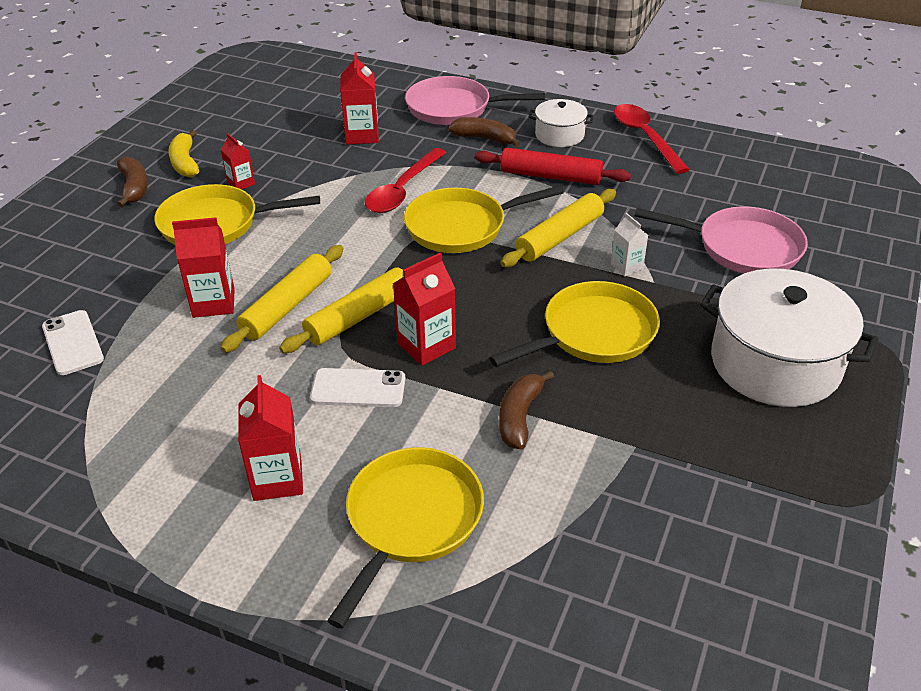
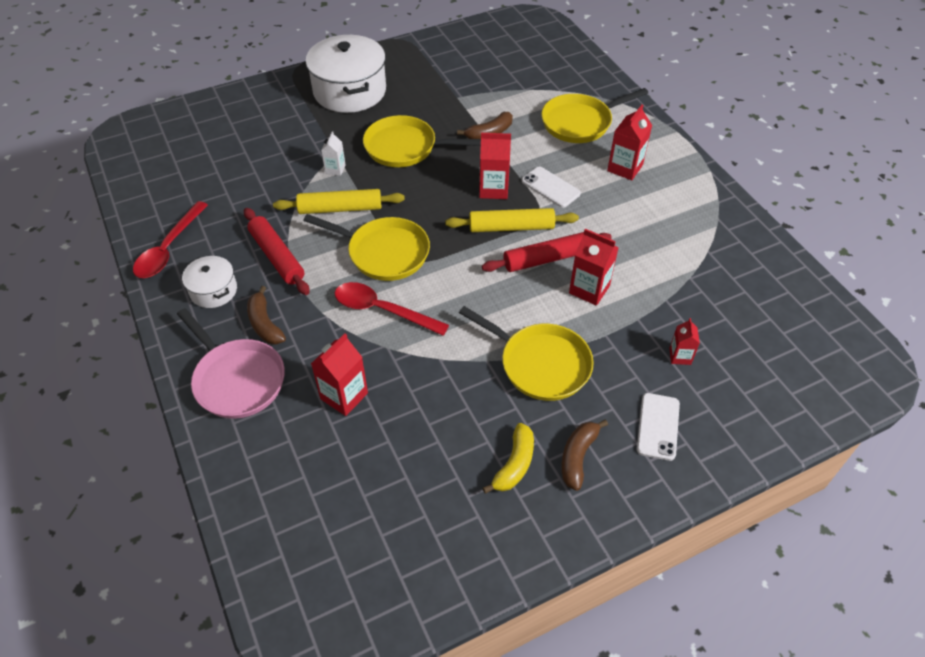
camera: 140 degrees left, 10 degrees up
(73, 343) = (695, 311): white phone -> white phone (658, 426)
(241, 183) = (488, 400): red carton -> red carton (680, 356)
(287, 306) = (546, 259): yellow rolling pin -> red rolling pin
(402, 190) = (382, 310): red spoon -> red spoon turned 135 degrees counterclockwise
(742, 247) = (262, 143): pink pan -> none

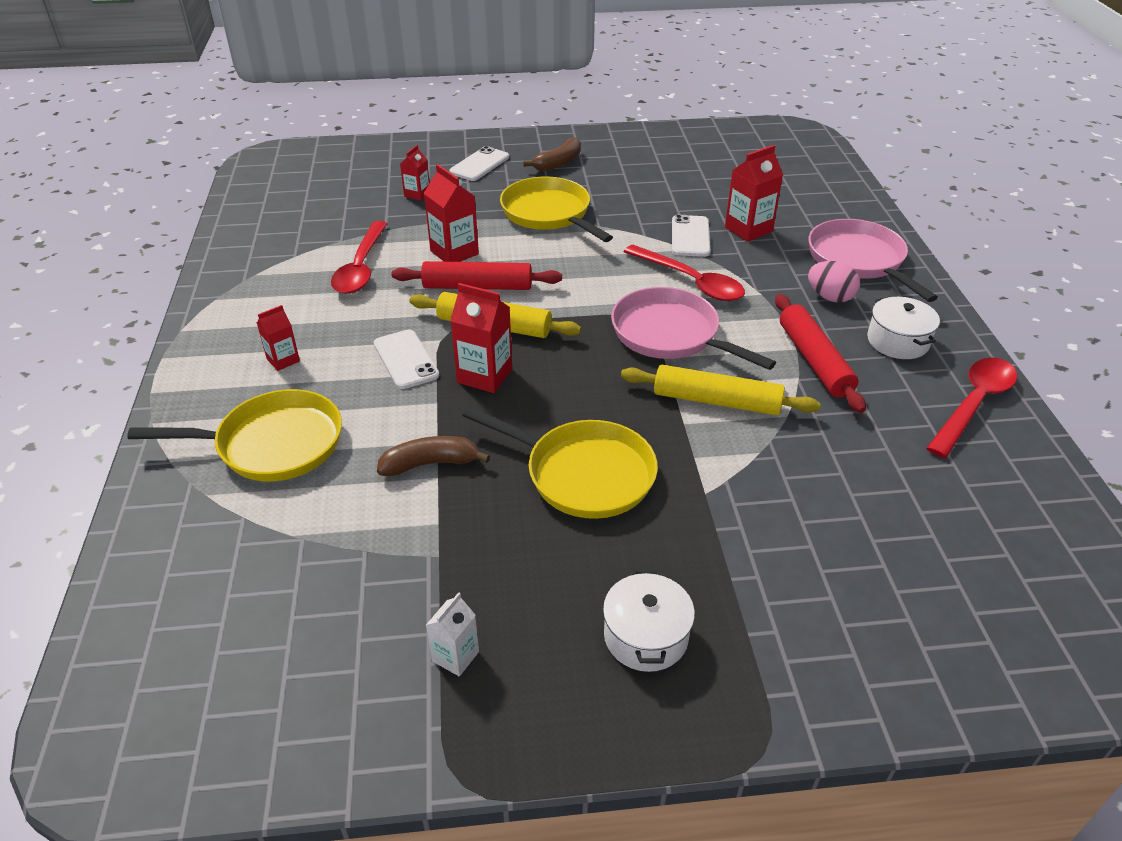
camera: 160 degrees left, 10 degrees down
(265, 324) = (830, 297): brown banana -> pink egg
(335, 169) = (712, 464): white carton -> white carton (455, 656)
(350, 91) = (645, 636): white pot -> white pot, size x0.52
(384, 253) = (670, 334): yellow pan -> pink pan
(397, 369) = (690, 236): none -> white phone
(514, 464) = (612, 168): yellow banana -> none
(625, 168) = (283, 360): red carton -> red carton, size x0.60
(647, 253) = (361, 267): none -> red spoon

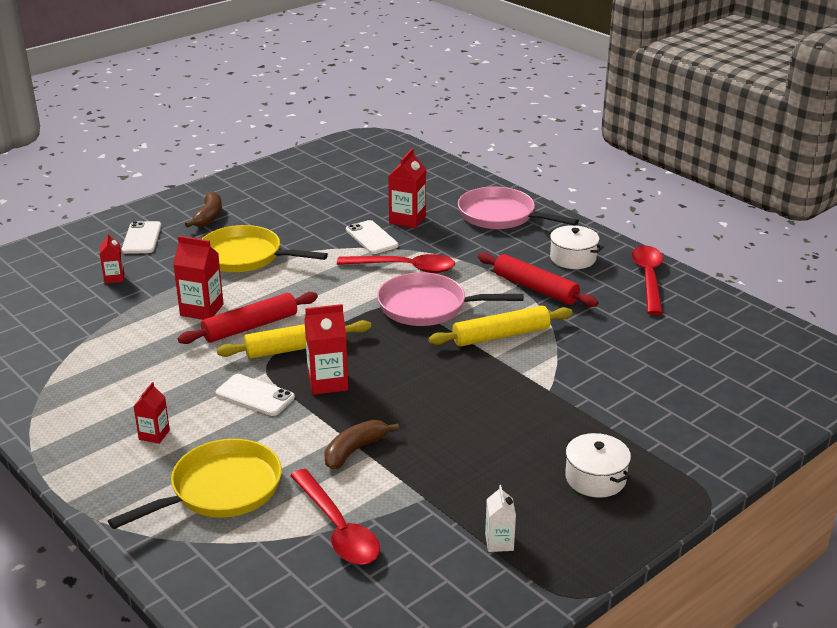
camera: 35 degrees left, 10 degrees down
(361, 267) = (135, 348): red spoon -> red spoon (337, 528)
(583, 474) = (464, 412): yellow pan -> none
(830, 297) = (506, 246): pink egg -> none

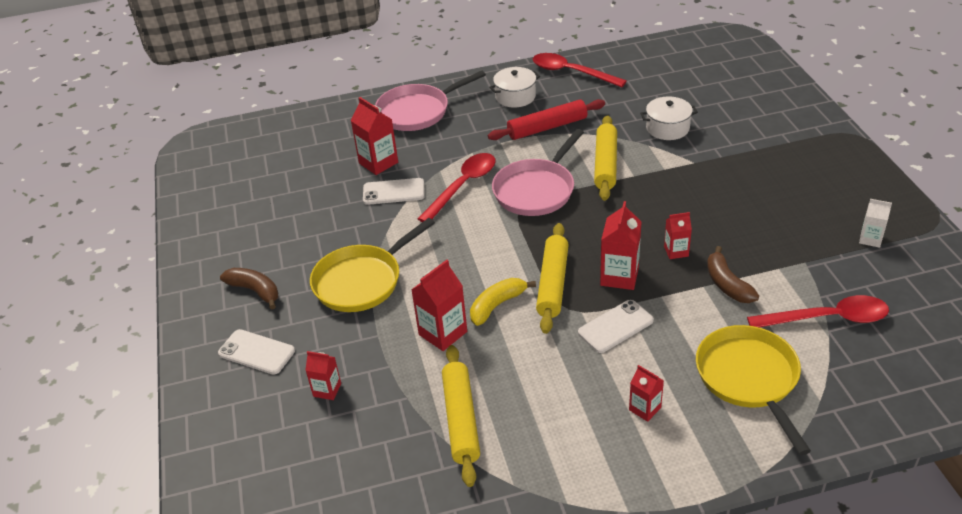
camera: 60 degrees left, 10 degrees up
(105, 344) = (461, 419): none -> yellow rolling pin
(250, 327) = (497, 305): red rolling pin -> yellow banana
(387, 408) = (676, 251): none -> red carton
(595, 478) = (812, 174): white pot -> white pot (667, 128)

